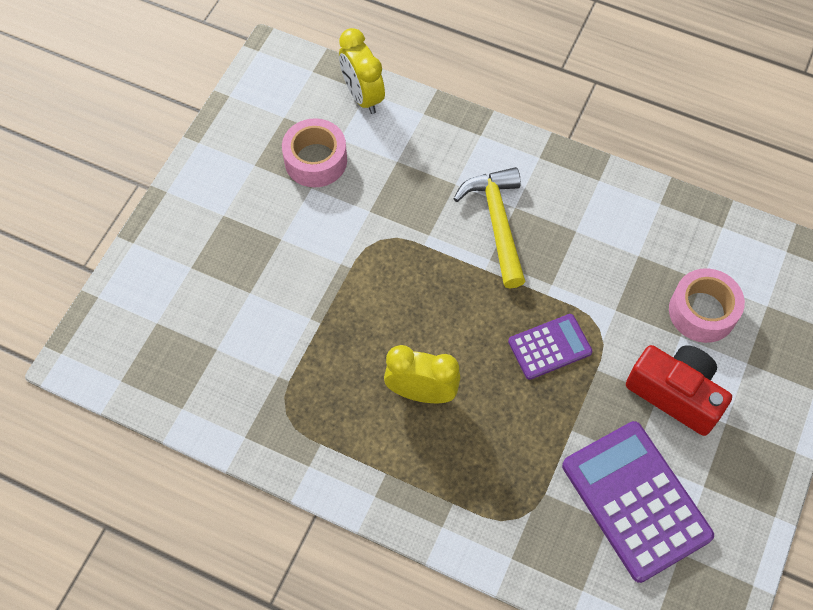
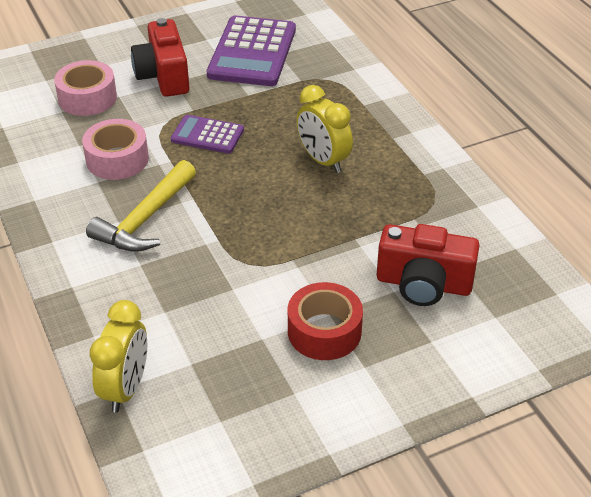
camera: 140 degrees left, 20 degrees down
(232, 315) = (423, 284): none -> red camera
(273, 222) = (324, 331): none -> red tape
(315, 160) = (233, 358): pink tape -> pink tape (117, 159)

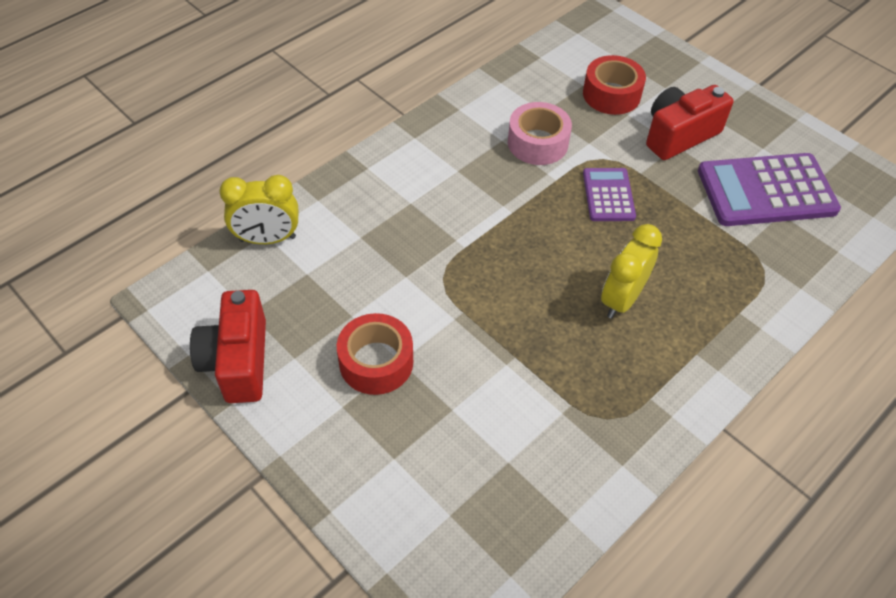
camera: 70 degrees right, 10 degrees up
(87, 98) = (611, 94): pink tape -> red tape
(145, 219) = (468, 187): yellow hammer -> none
(423, 284) = (472, 434): red camera -> red camera (238, 361)

